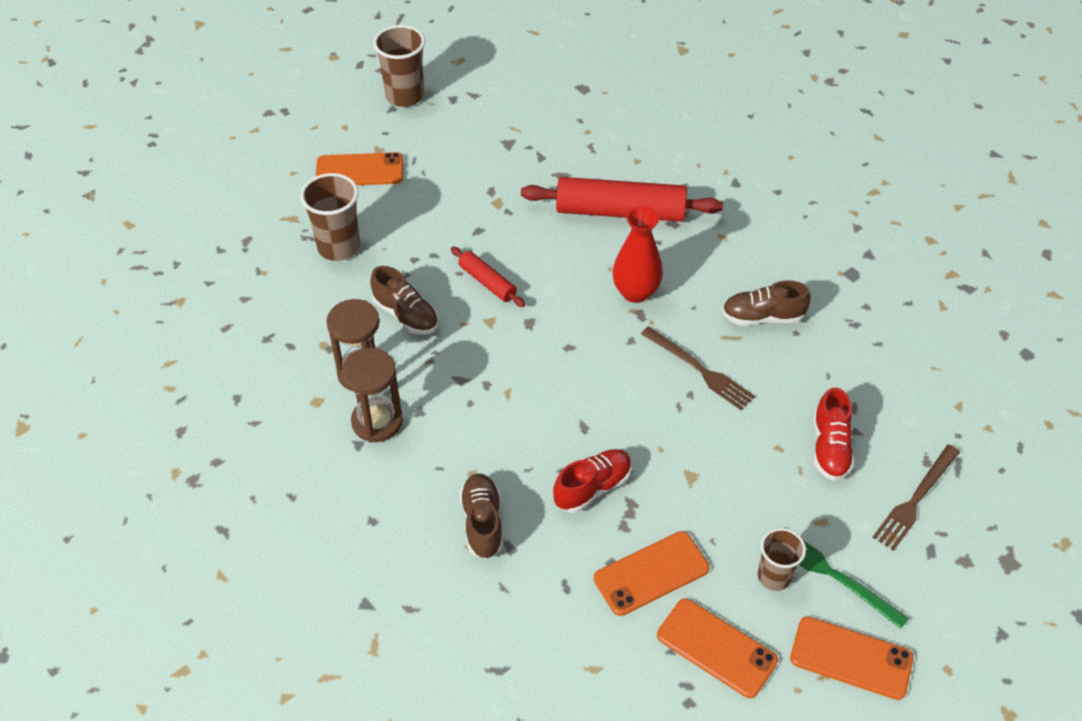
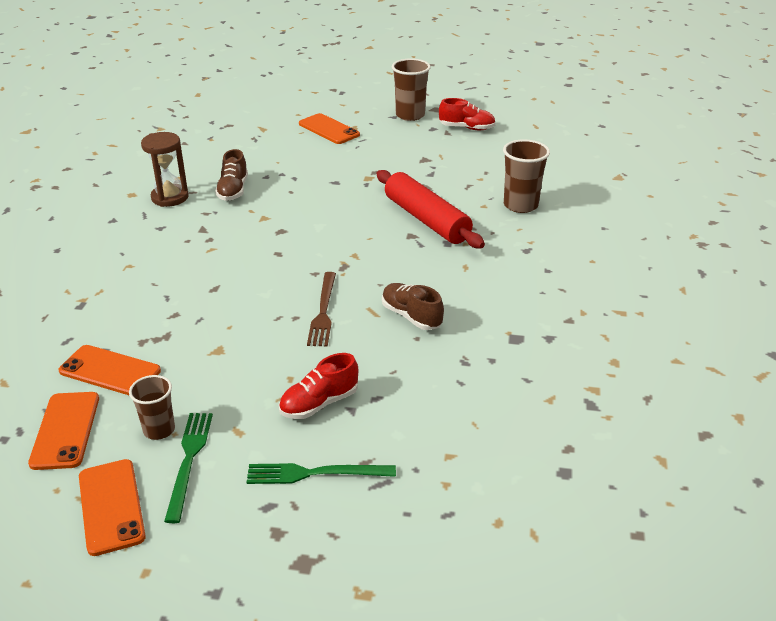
camera: 50 degrees right, 15 degrees down
(338, 247) = (259, 149): brown cup -> brown cup (520, 205)
(377, 422) = (137, 218): brown hourglass -> none
(482, 523) = (91, 286): brown shoe -> none
(487, 282) = (296, 203): red rolling pin -> none
(592, 488) = (163, 314): red shoe -> red shoe (466, 128)
(635, 292) = (361, 256): red vase -> none
(915, 499) = (315, 473): brown fork -> green fork

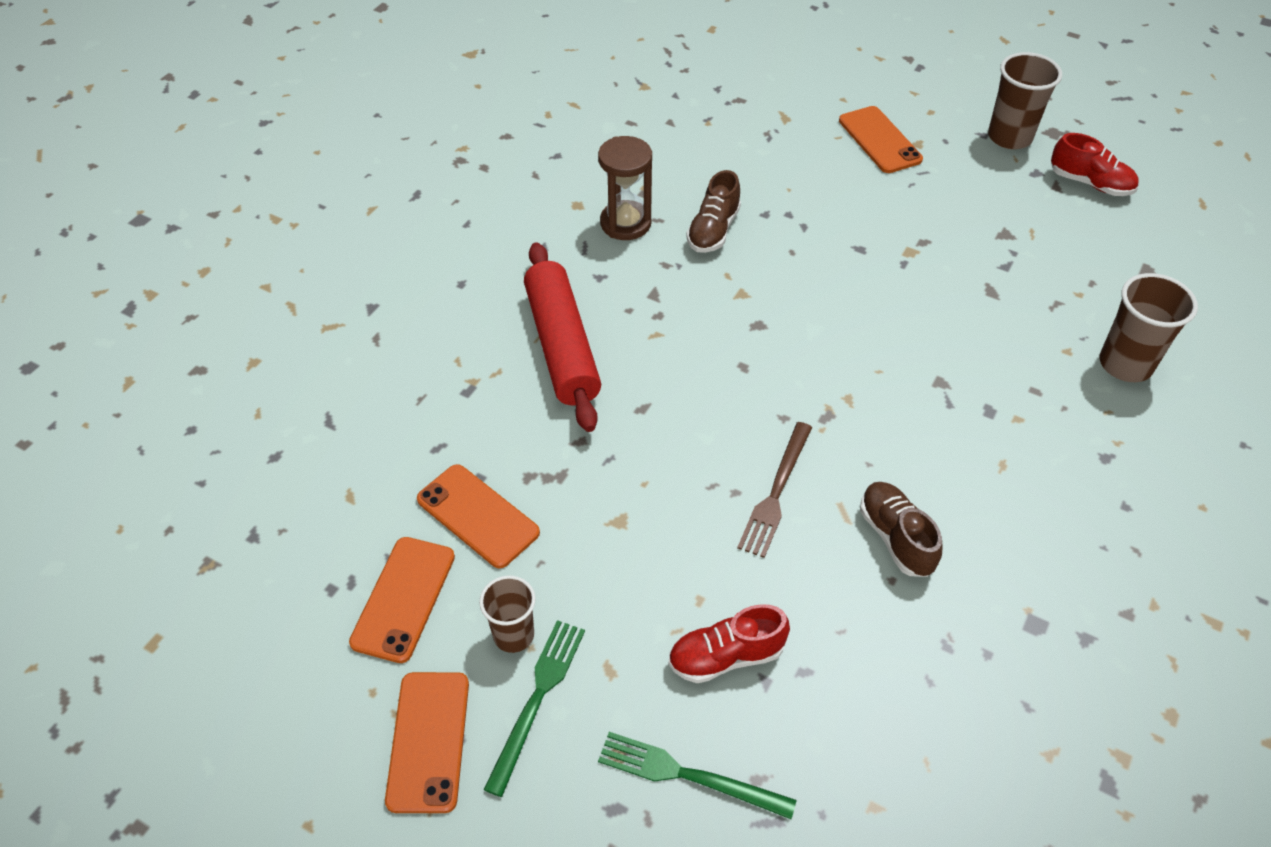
camera: 20 degrees right, 15 degrees up
(426, 220) = (972, 357): red rolling pin -> red rolling pin (562, 346)

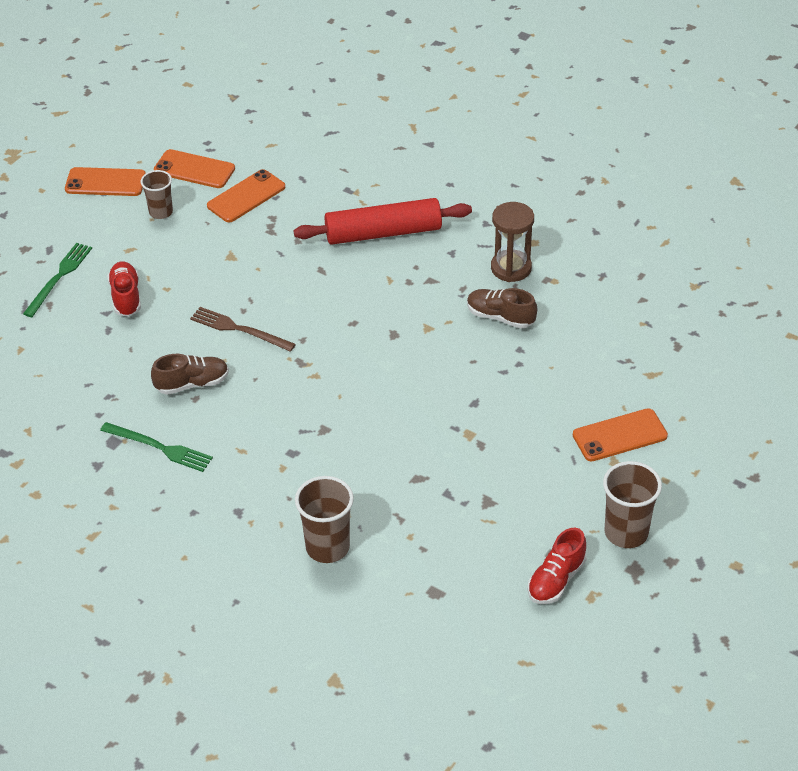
camera: 95 degrees right, 5 degrees down
(537, 699) = (119, 221): green fork -> green fork (159, 447)

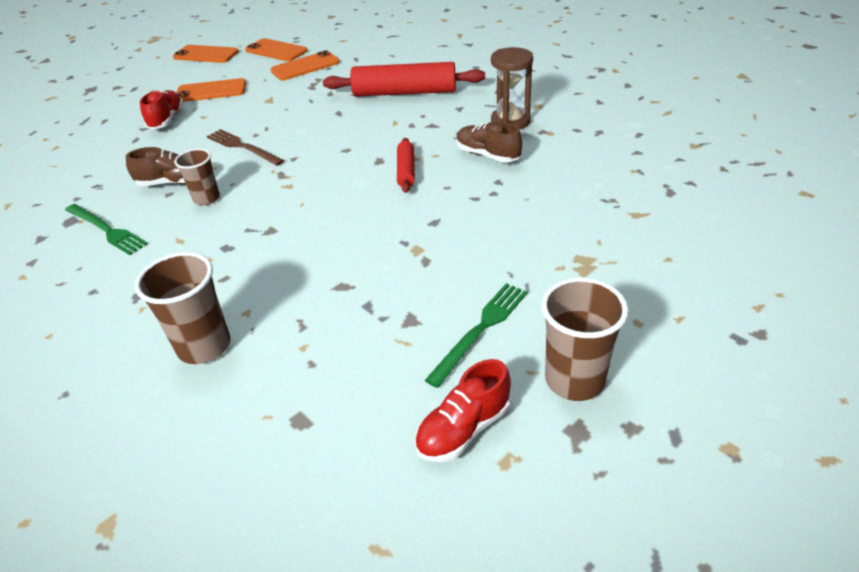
camera: 15 degrees right, 5 degrees down
(59, 277) = (126, 105): green fork -> green fork (480, 329)
(161, 212) = (234, 72): brown cup -> brown cup (206, 198)
(426, 345) = (406, 171): none -> red rolling pin
(619, 435) = (588, 268): orange phone -> orange phone (211, 91)

